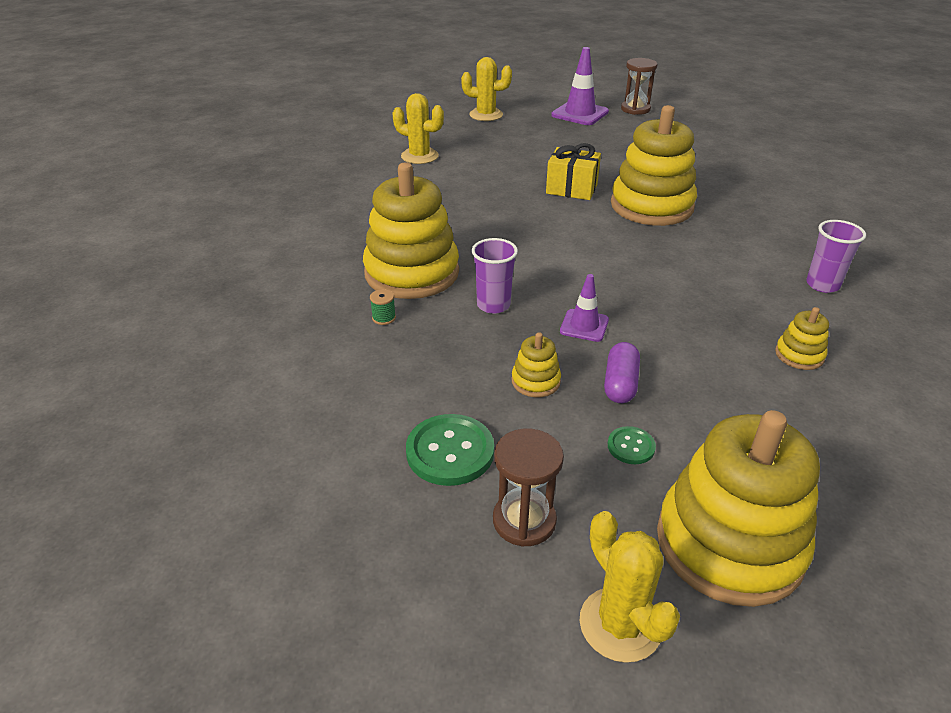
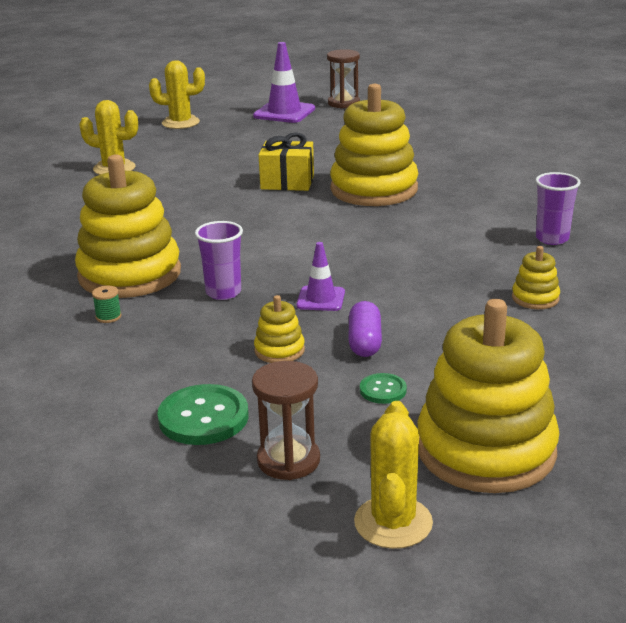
camera: 10 degrees left, 10 degrees down
(620, 624) = (393, 522): yellow cactus -> yellow cactus turned 45 degrees clockwise

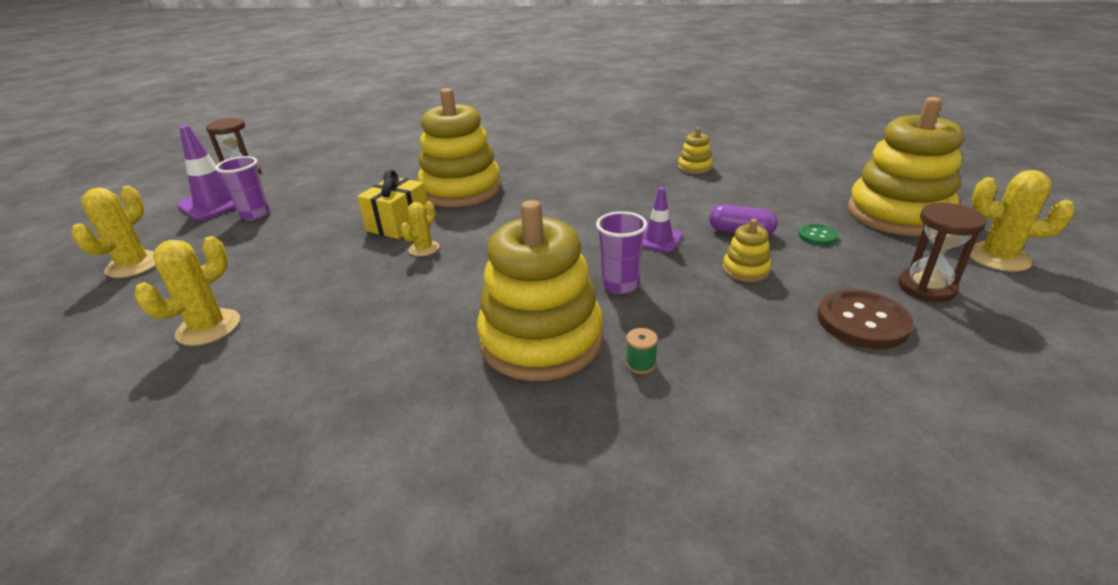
camera: 70 degrees left, 5 degrees up
(203, 417) = (862, 321): green button -> brown button
(249, 202) = (424, 248): none -> yellow cactus
(552, 239) = (608, 148): purple cup -> purple cup (255, 214)

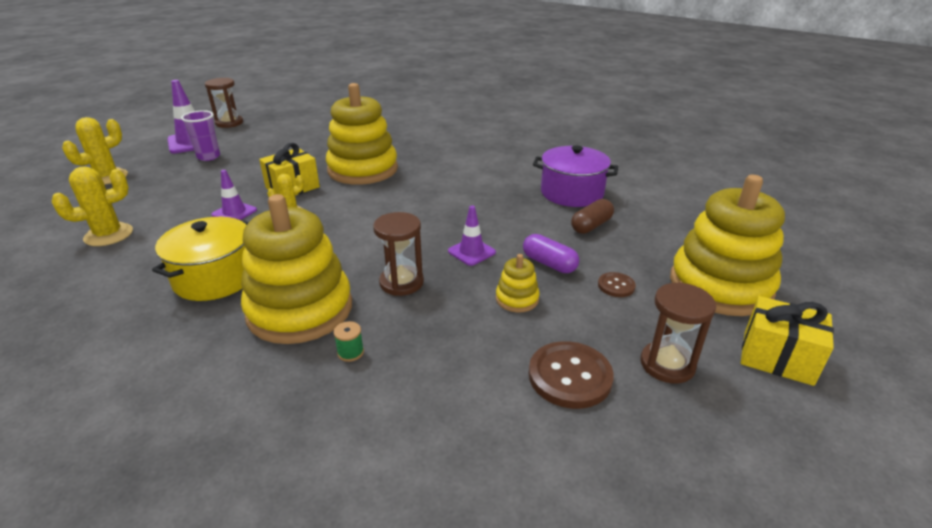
camera: 20 degrees right, 0 degrees up
(354, 264) = (234, 212): none -> purple traffic cone
(405, 336) = (215, 278): none -> yellow pot
(620, 285) = (401, 282): purple cup -> brown hourglass
(694, 167) = (571, 193): yellow stacking toy -> purple pot
(742, 191) = (591, 226): none -> brown capsule
(817, 236) = (616, 286): green button -> brown button
(998, 257) = (777, 357): yellow cactus -> yellow gift

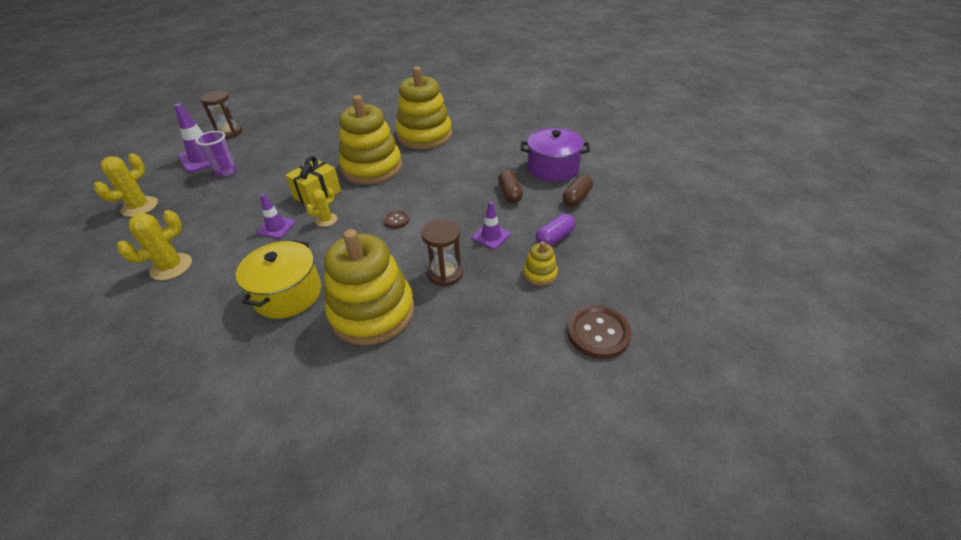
camera: 10 degrees left, 10 degrees up
(350, 352) = (428, 342): green spool -> none
(510, 212) = (510, 193): none -> brown capsule
(549, 264) = (554, 238): purple capsule -> purple capsule turned 75 degrees counterclockwise
(616, 286) = (610, 250): brown button -> brown button (396, 220)
(667, 364) = (663, 311): brown hourglass -> none
(720, 286) = (684, 238): yellow stacking toy -> yellow stacking toy (424, 135)
(777, 357) = (736, 292): yellow gift -> none

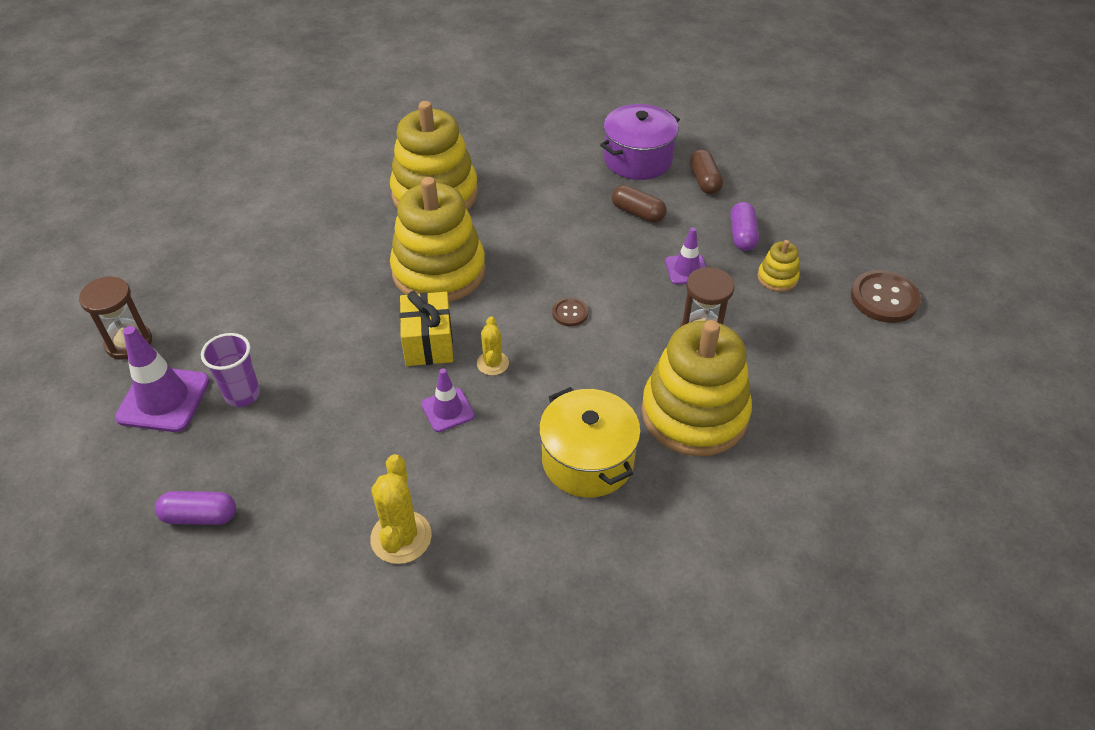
camera: 45 degrees left, 5 degrees up
(140, 207) = (200, 516): yellow cactus -> purple capsule

